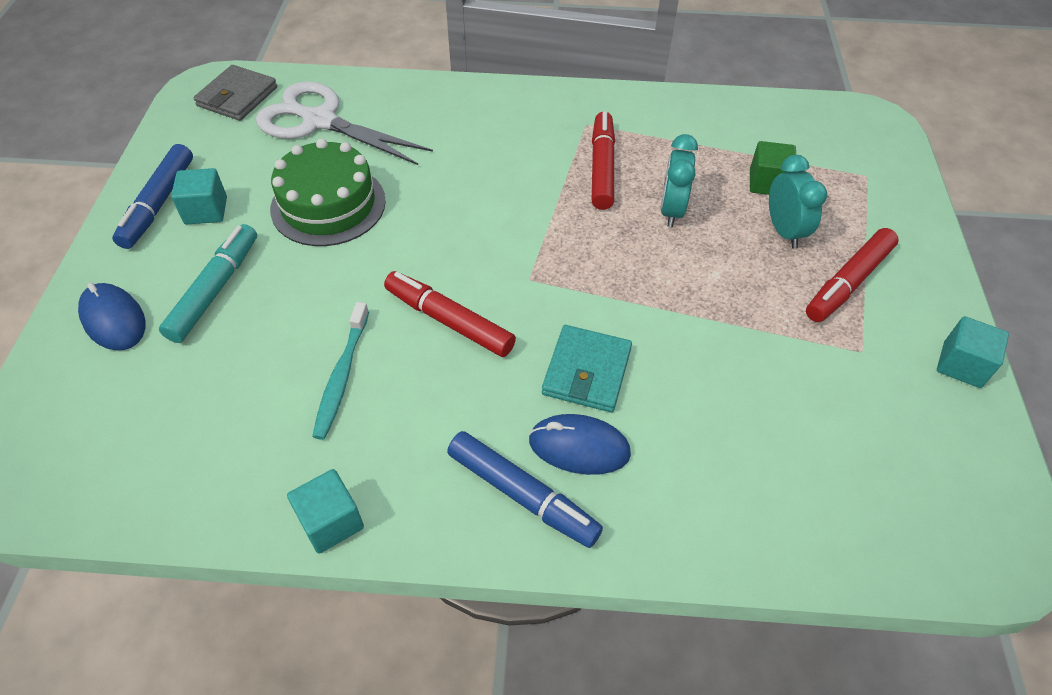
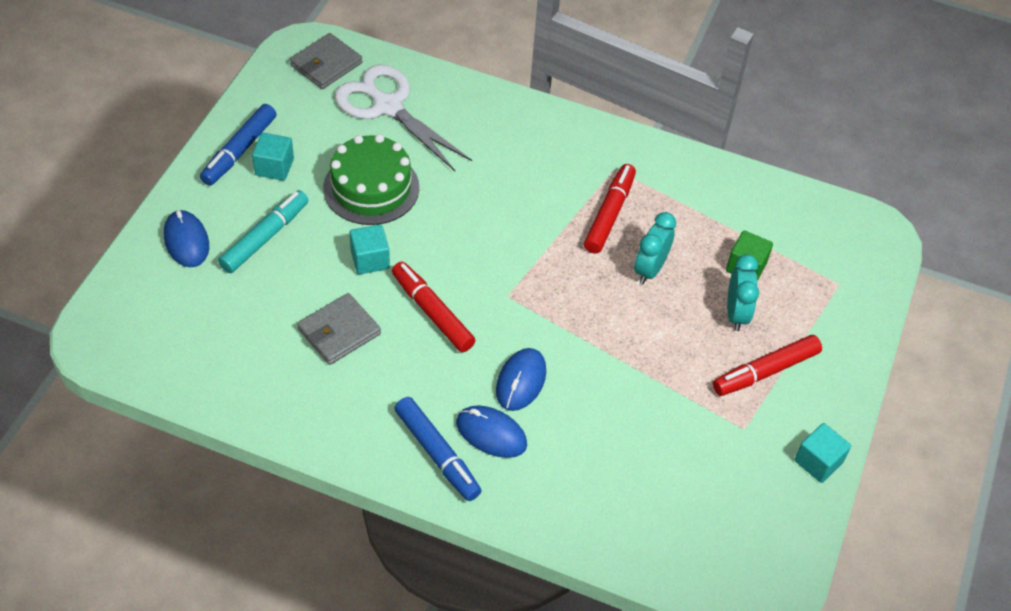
camera: 15 degrees right, 0 degrees up
(331, 522) = (300, 432): turquoise cube -> turquoise cube (370, 259)
(342, 375) = (339, 332): turquoise toothbrush -> grey wallet
(587, 371) = (521, 381): turquoise wallet -> blue mouse

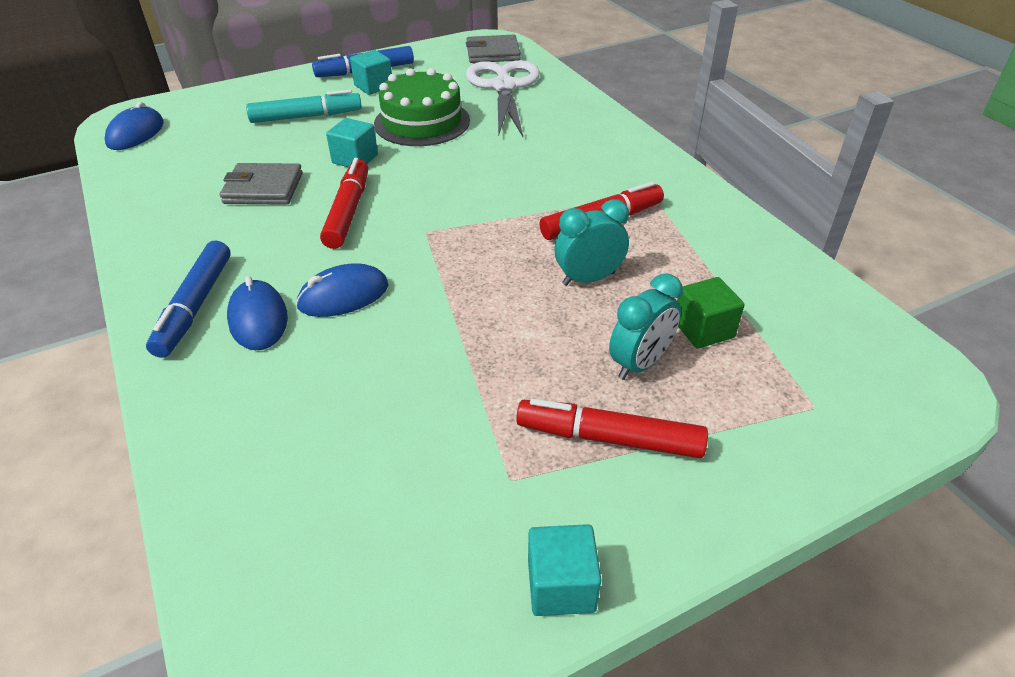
camera: 45 degrees right, 10 degrees down
(186, 241) = (256, 98): blue mouse -> blue mouse (136, 133)

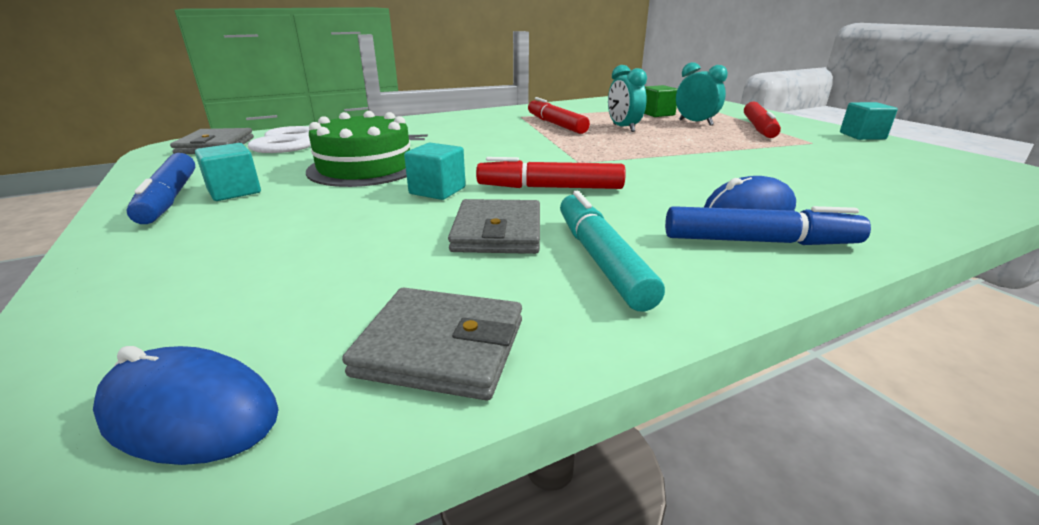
camera: 90 degrees left, 15 degrees down
(143, 178) = (441, 347): none -> grey wallet
(306, 117) = (291, 224): turquoise marker -> turquoise marker (601, 259)
(343, 296) = (688, 182): blue mouse -> none

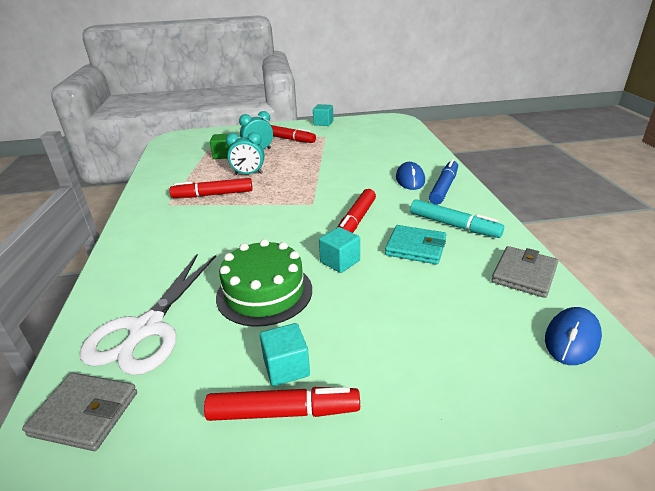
camera: 70 degrees left, 5 degrees up
(169, 198) = (283, 412): blue marker -> red marker
(497, 232) = (415, 247): grey wallet -> turquoise wallet
(601, 259) = (453, 225): turquoise marker -> turquoise marker turned 150 degrees counterclockwise

